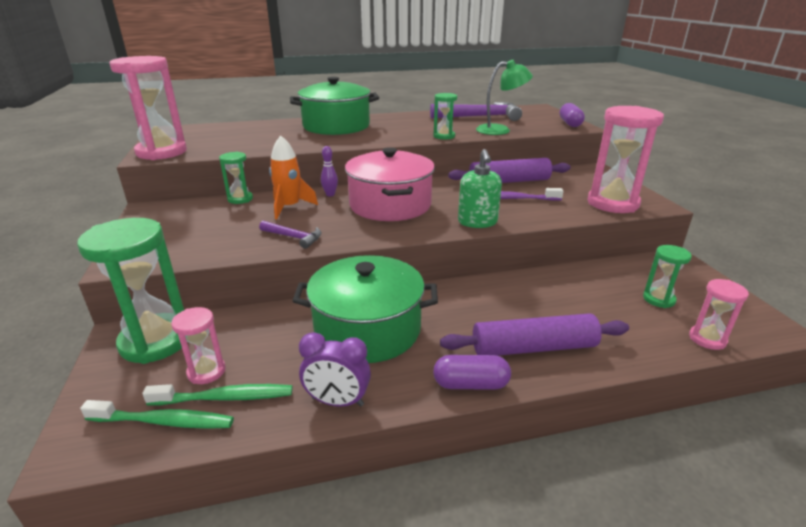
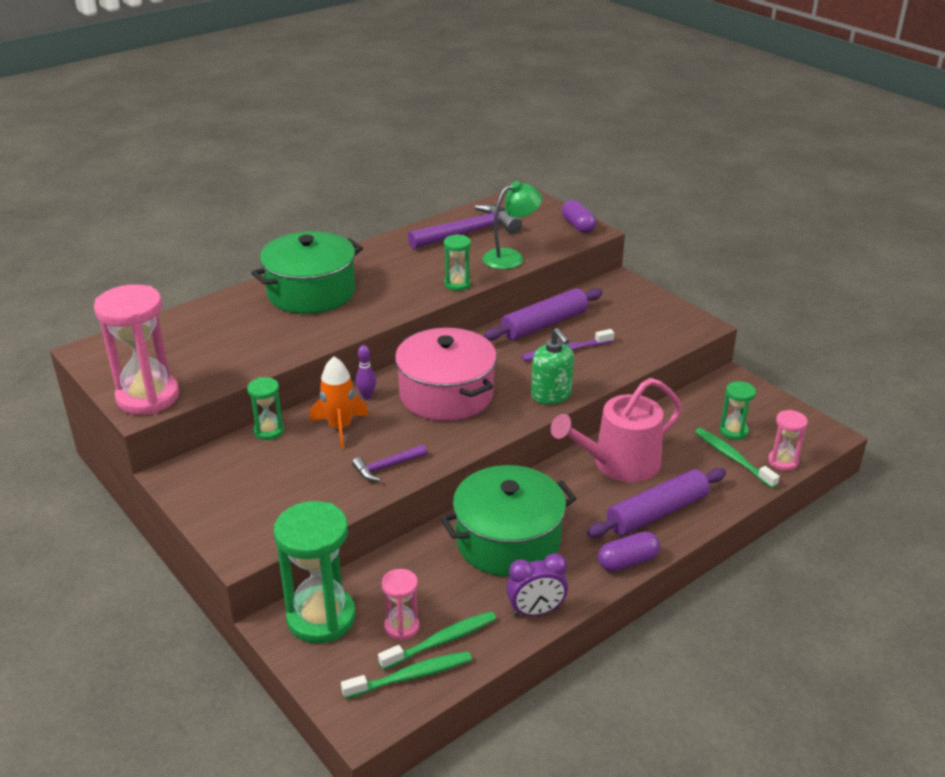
camera: 25 degrees left, 5 degrees up
(294, 237) = (387, 467): purple hammer -> purple hammer turned 150 degrees clockwise
(521, 296) = (619, 463): none -> pink watering can
(612, 203) = (662, 333): pink hourglass -> none
(647, 321) = (732, 458): none -> green toothbrush

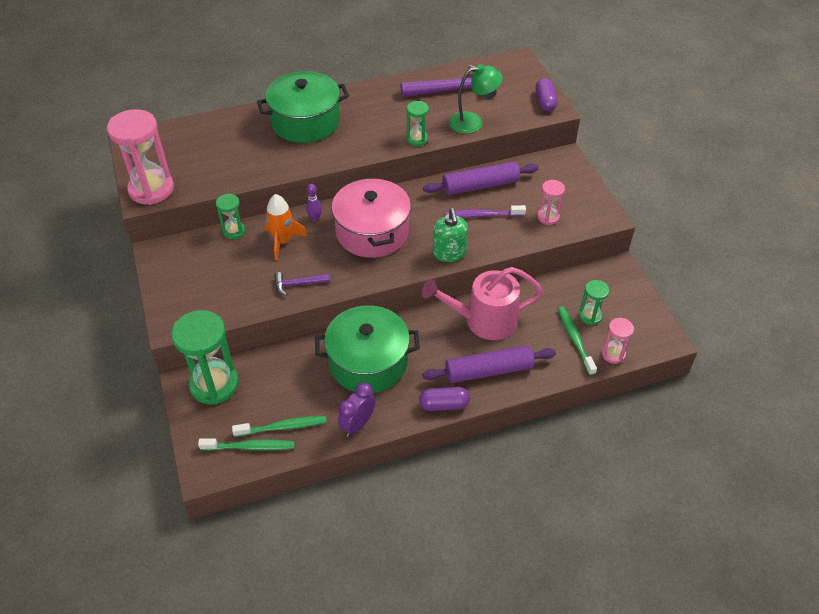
camera: 20 degrees right, 15 degrees up
(401, 627) = (262, 408): pink hourglass -> pink hourglass (548, 217)
(536, 611) = (357, 424): purple clock -> purple clock turned 120 degrees clockwise

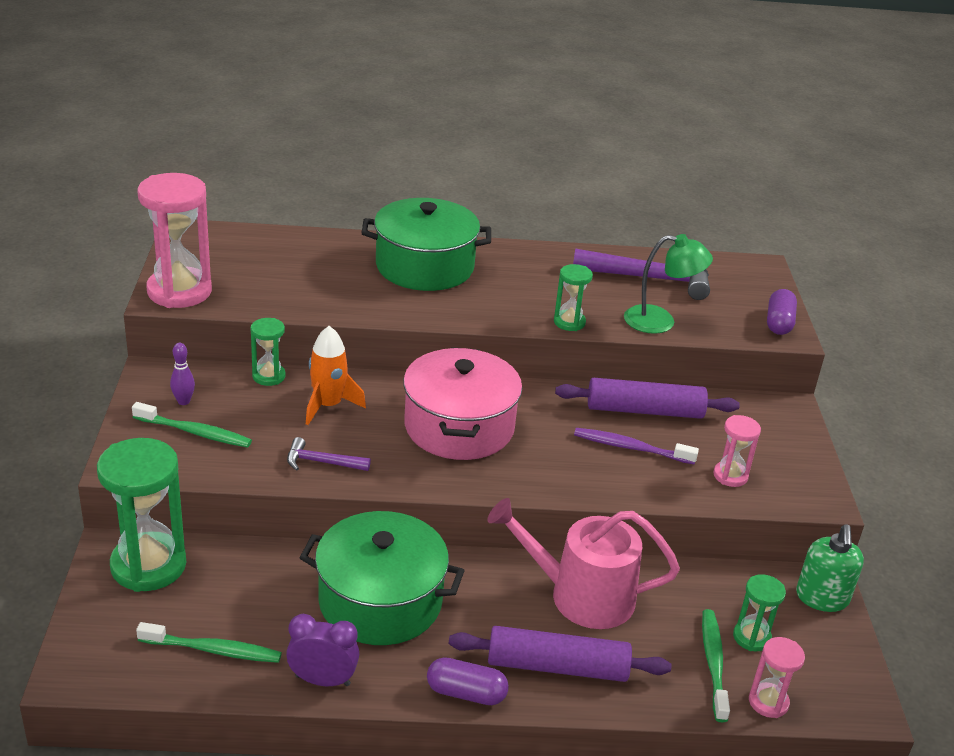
camera: 15 degrees right, 15 degrees down
(250, 447) = (153, 662): green toothbrush -> green toothbrush (195, 432)
(315, 219) = (387, 390): purple bowling pin -> purple bowling pin (183, 401)
(357, 424) = (323, 680): purple clock -> purple clock turned 45 degrees clockwise
(449, 253) = (558, 482): green soap dispenser -> green soap dispenser (822, 598)

